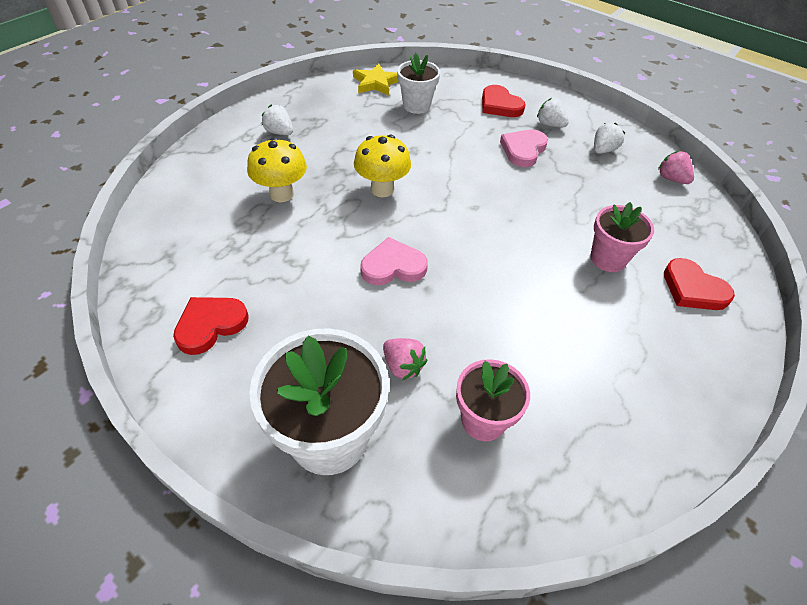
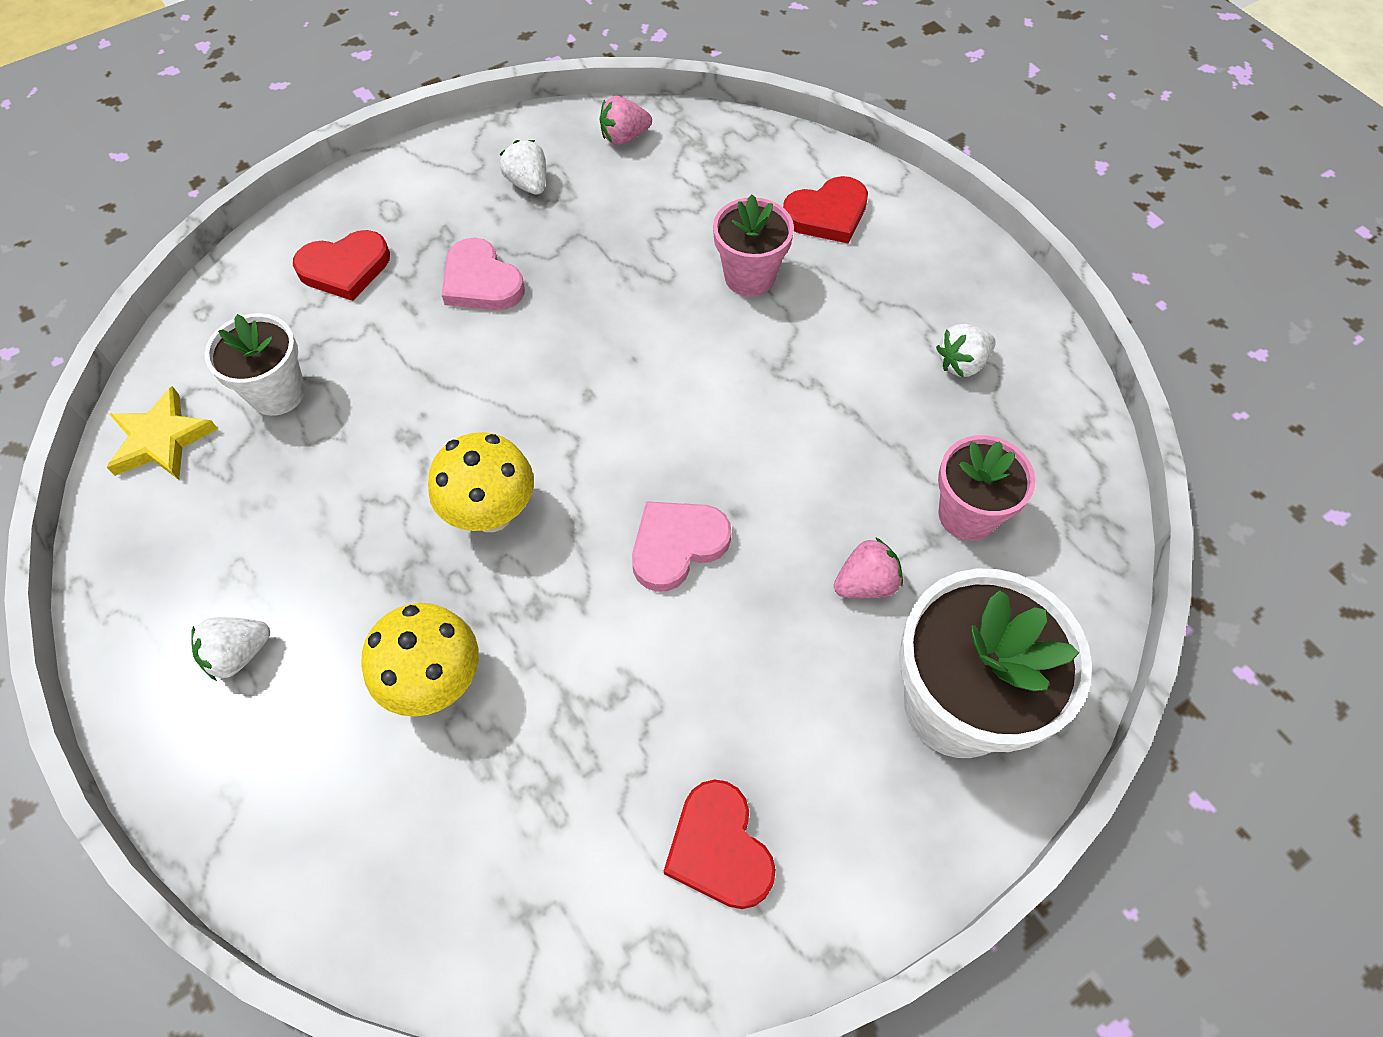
camera: 70 degrees left, 10 degrees up
(393, 266) = (677, 545): pink heart -> pink heart turned 45 degrees clockwise
(550, 124) = (434, 222): white strawberry -> white strawberry (962, 363)

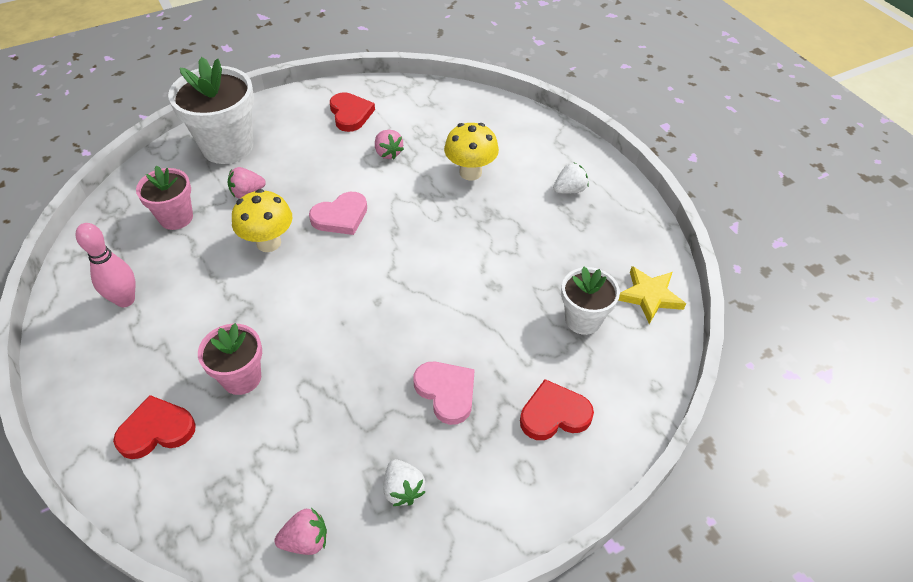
camera: 175 degrees left, 10 degrees down
(491, 513) = (442, 240): yellow mushroom -> yellow mushroom (268, 243)
(612, 722) = (388, 153): none -> pink strawberry
(962, 363) = (125, 300): white strawberry -> pink bowling pin

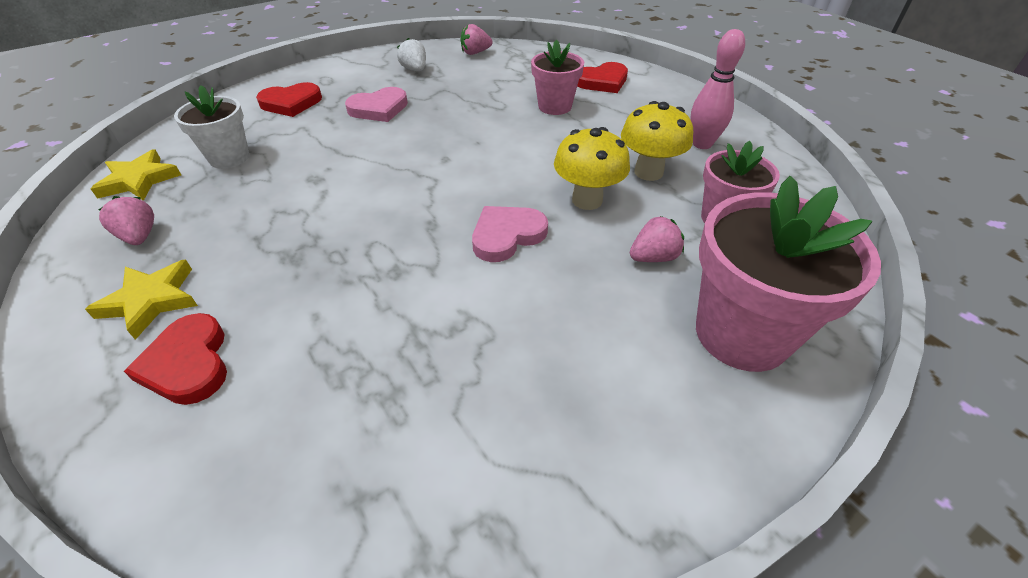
camera: 175 degrees right, 5 degrees down
(227, 147) = (742, 334): white flower pot -> pink flower pot
(350, 114) = (545, 442): red heart -> red heart (188, 363)
(388, 153) = (451, 346): pink strawberry -> pink strawberry (139, 236)
(446, 392) = (379, 108): pink heart -> pink heart turned 75 degrees counterclockwise
(470, 172) = (307, 319): yellow mushroom -> yellow mushroom (648, 172)
(569, 190) = (150, 300): white strawberry -> yellow star

